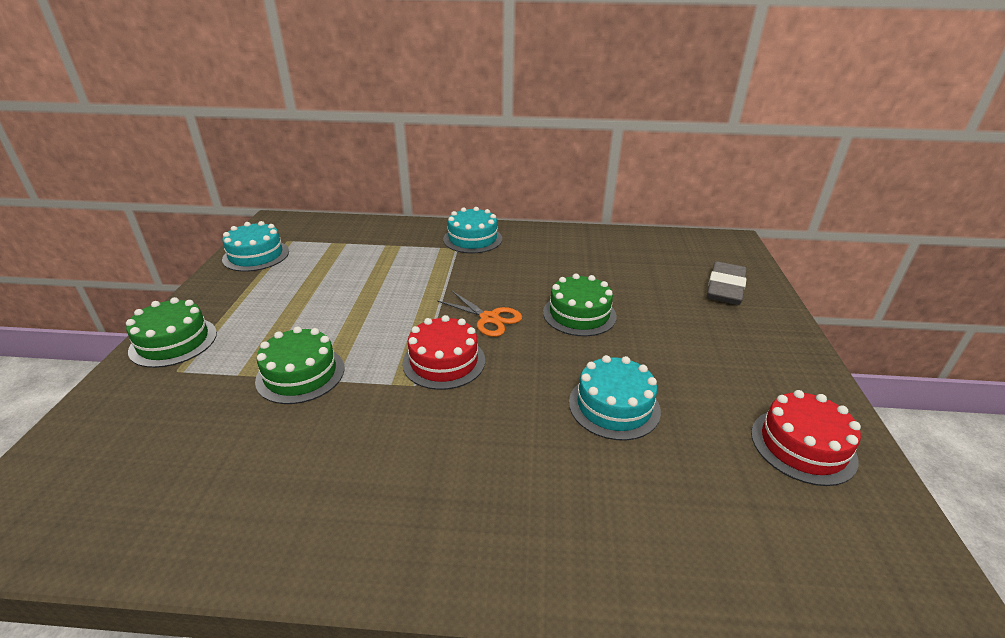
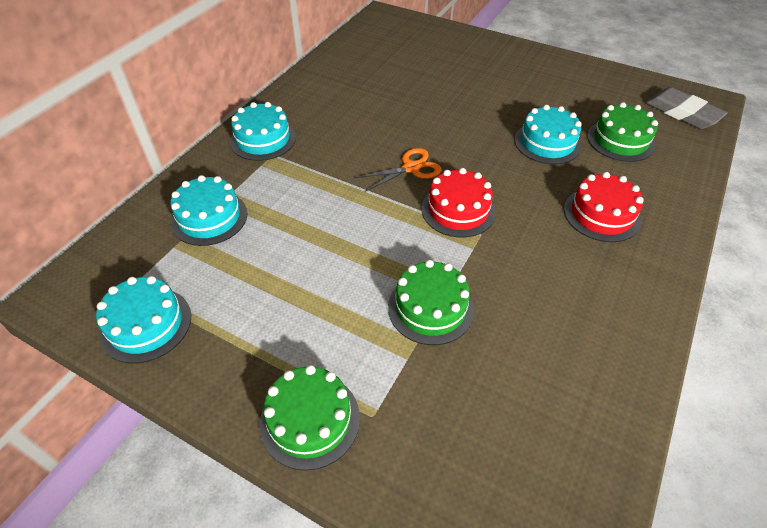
camera: 65 degrees left, 15 degrees up
(367, 245) = (209, 217): none -> turquoise cake
(579, 314) = (434, 120): green cake -> green cake (620, 140)
(725, 288) = (442, 45): grey eraser -> grey eraser (682, 113)
(802, 445) = (606, 89): red cake -> red cake (601, 214)

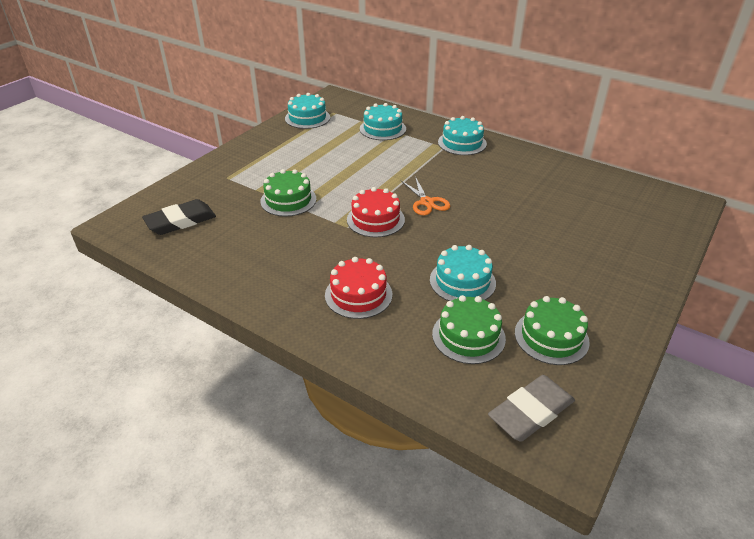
camera: 95 degrees right, 10 degrees down
(310, 420) = (233, 160): green cake -> green cake (551, 337)
(523, 454) = (180, 221): none -> black eraser

